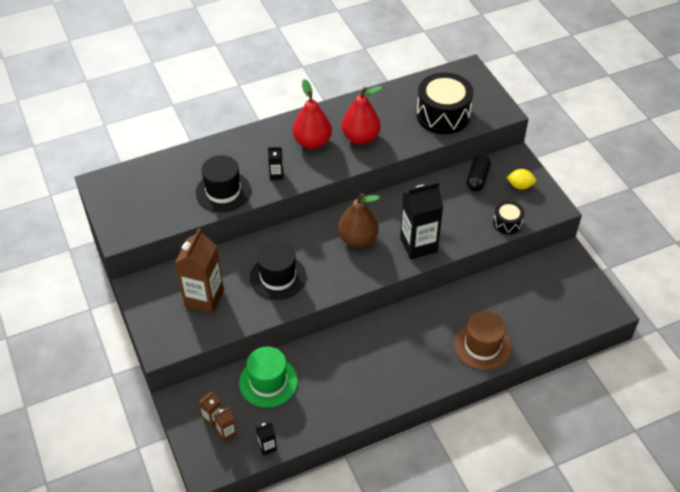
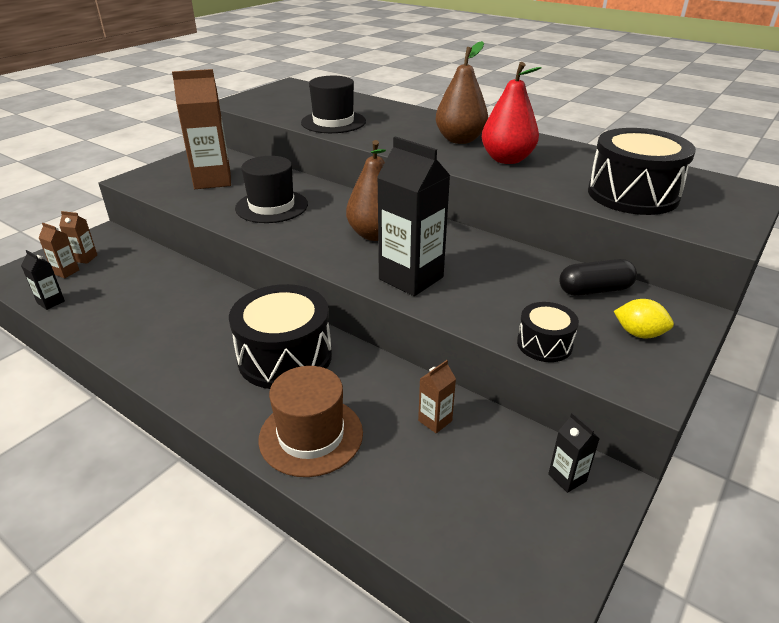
camera: 60 degrees right, 15 degrees down
(268, 382) = (150, 274): green hat -> none
(276, 175) = (387, 136): black carton -> black carton (567, 477)
(312, 142) = (460, 140): red pear -> brown pear
(412, 335) = (285, 357): none -> black drum
(500, 293) = (435, 421): none -> brown carton
(520, 186) = (639, 334): yellow lemon -> yellow lemon turned 45 degrees counterclockwise

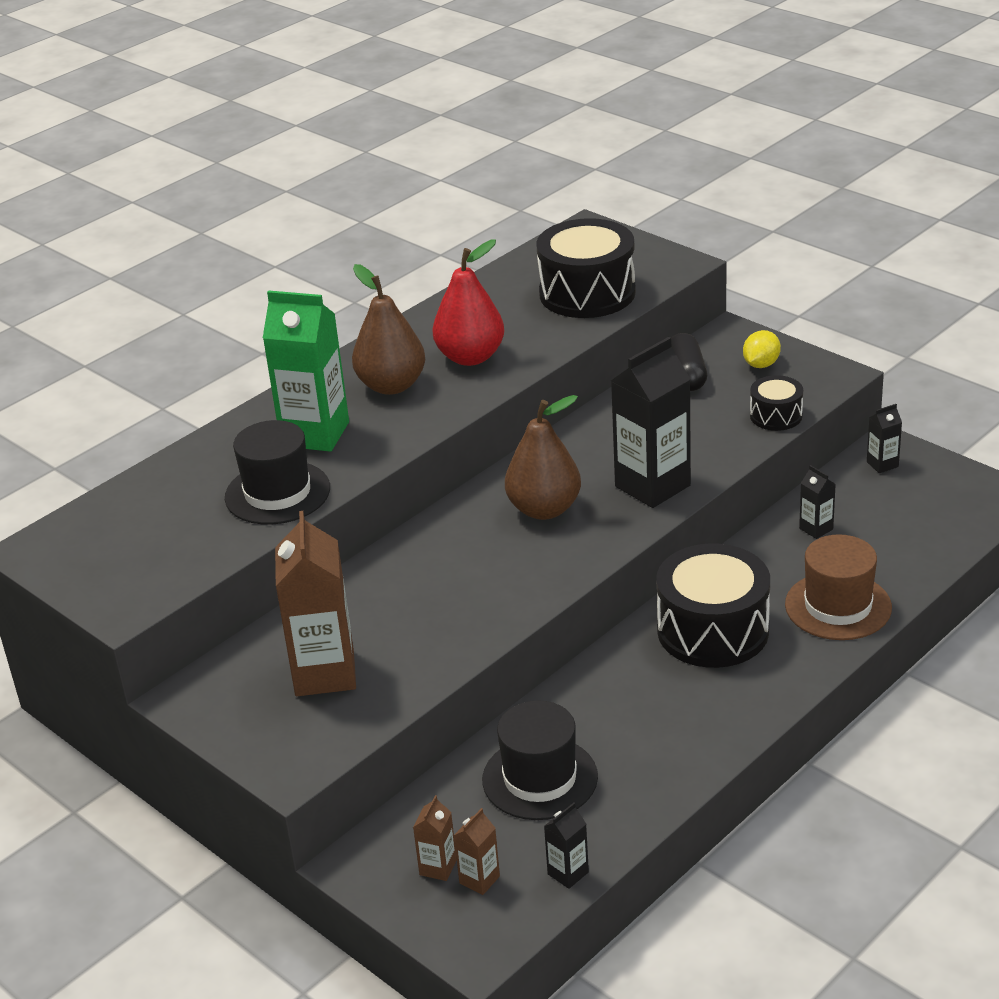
camera: 80 degrees left, 0 degrees up
(271, 206) = (440, 602): black hat -> black hat (540, 778)
(397, 125) = (315, 434): none -> green carton
(435, 421) = (816, 529): brown carton -> black carton

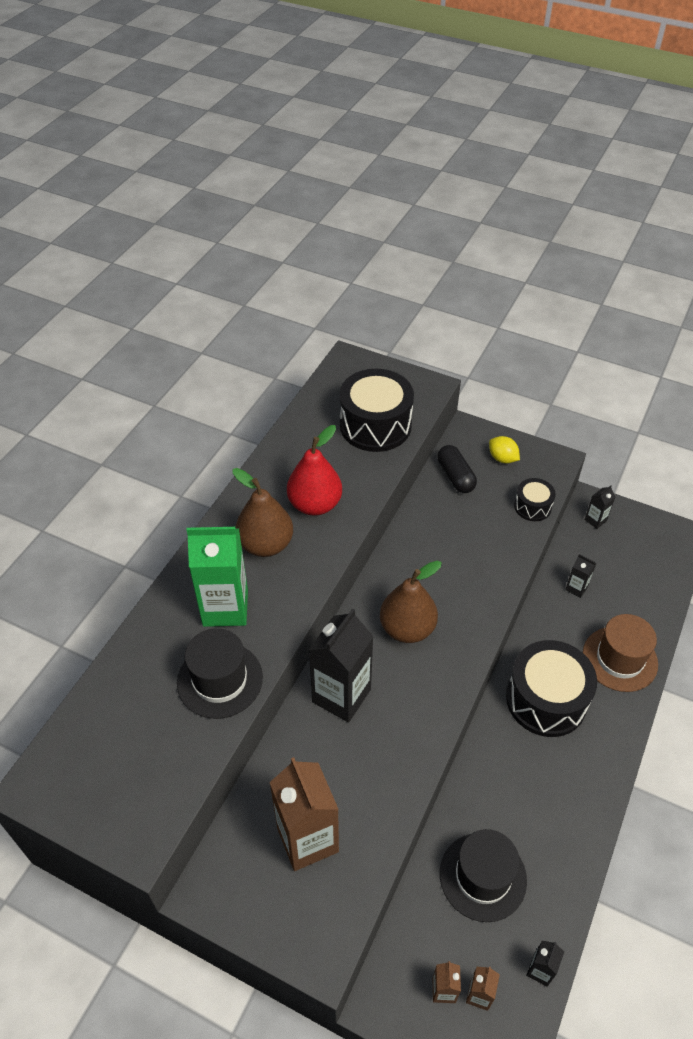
camera: 20 degrees left, 15 degrees up
(652, 486) = (475, 591): black carton -> black carton (341, 696)
(761, 364) = (502, 458): yellow lemon -> yellow lemon turned 60 degrees counterclockwise

